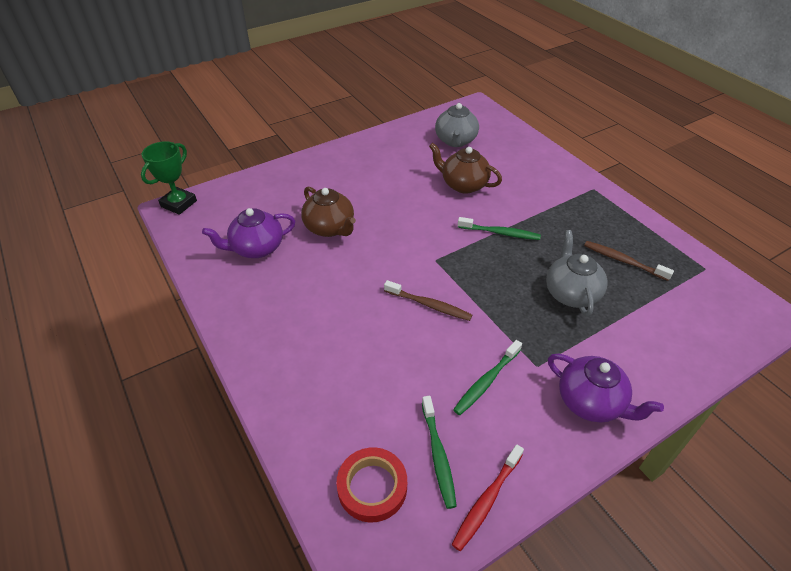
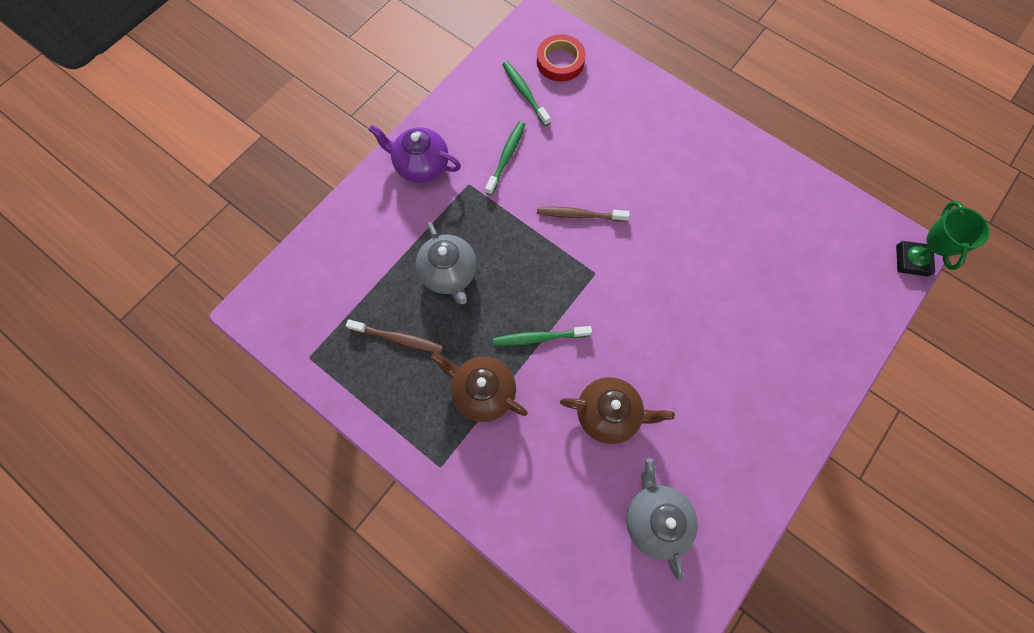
camera: 160 degrees right, 25 degrees up
(256, 248) = (780, 227): purple teapot -> none
(330, 228) = (726, 281): brown teapot -> brown teapot (482, 392)
(486, 501) = (484, 76): red toothbrush -> none

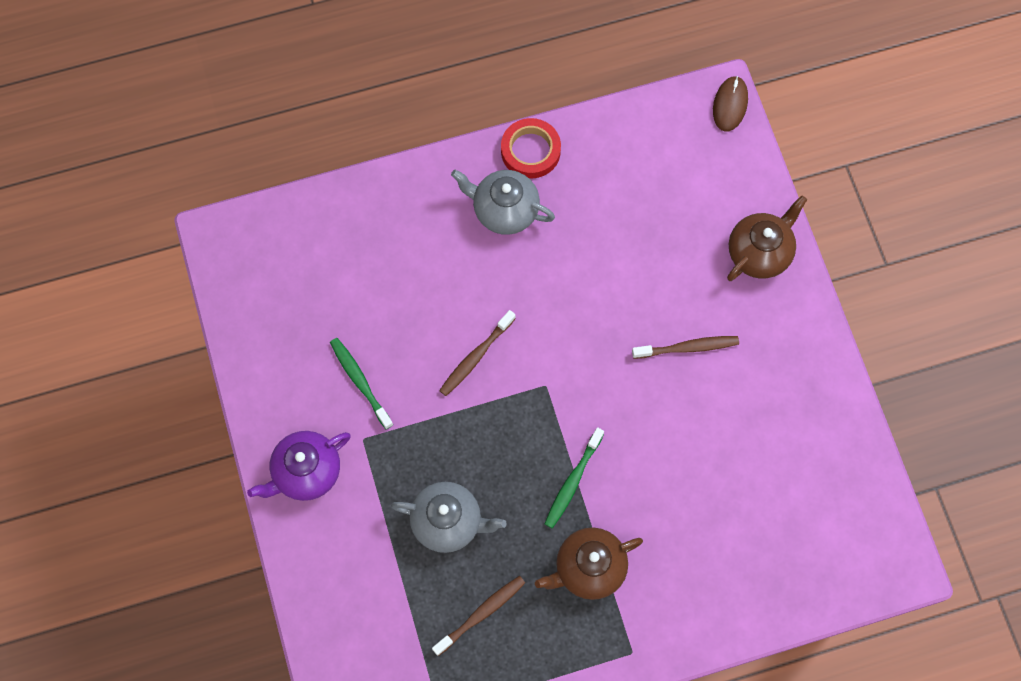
camera: 55 degrees left, 0 degrees up
(524, 93) = (298, 312): green toothbrush -> none
(560, 61) = (288, 251): red tape -> red tape (530, 151)
(608, 413) = (685, 470): brown teapot -> brown teapot (759, 252)
(655, 519) = (799, 496): grey teapot -> grey teapot (504, 210)
(703, 353) = (688, 347): none -> brown toothbrush
(911, 260) = (730, 105): green trophy -> brown mouse

